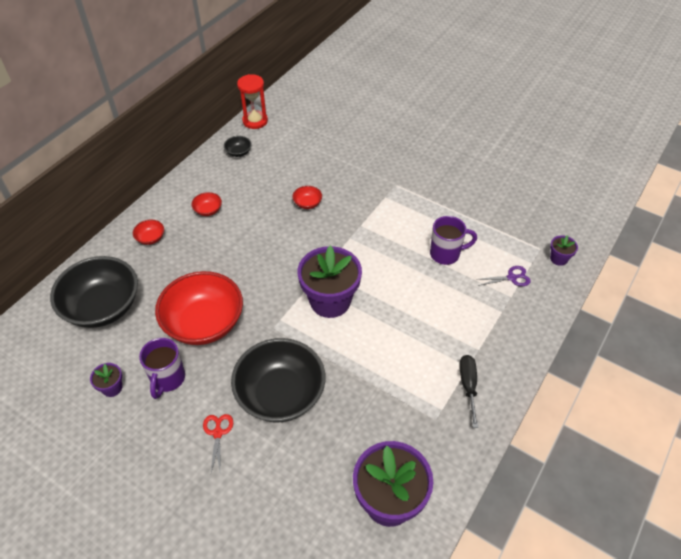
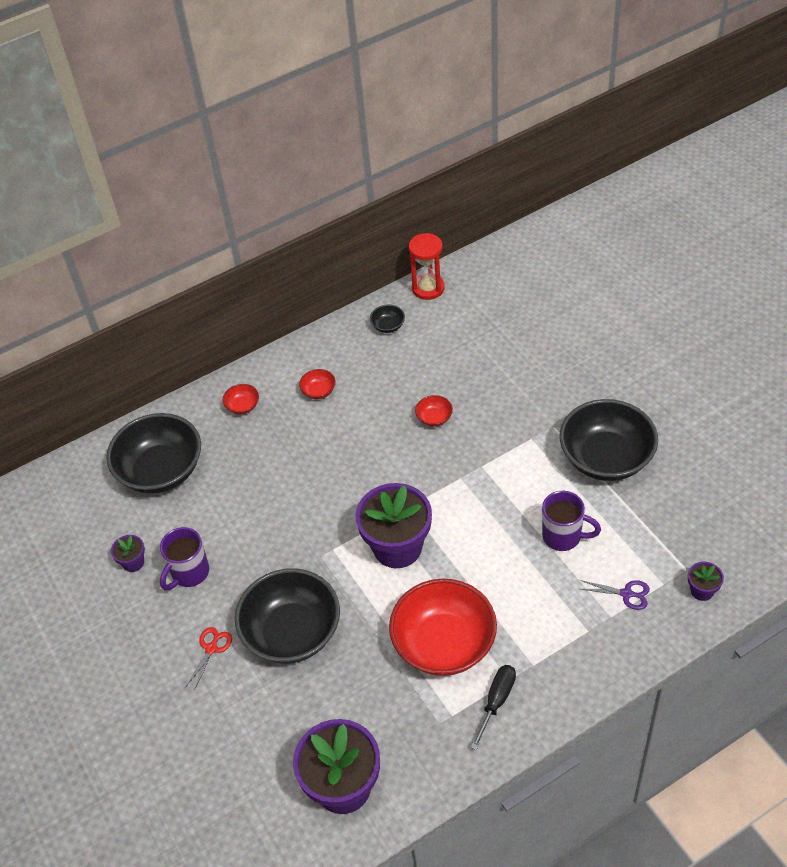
camera: 30 degrees right, 0 degrees up
(204, 323) = (252, 525): red bowl -> red bowl (444, 644)
(443, 194) = (606, 458): none -> black bowl

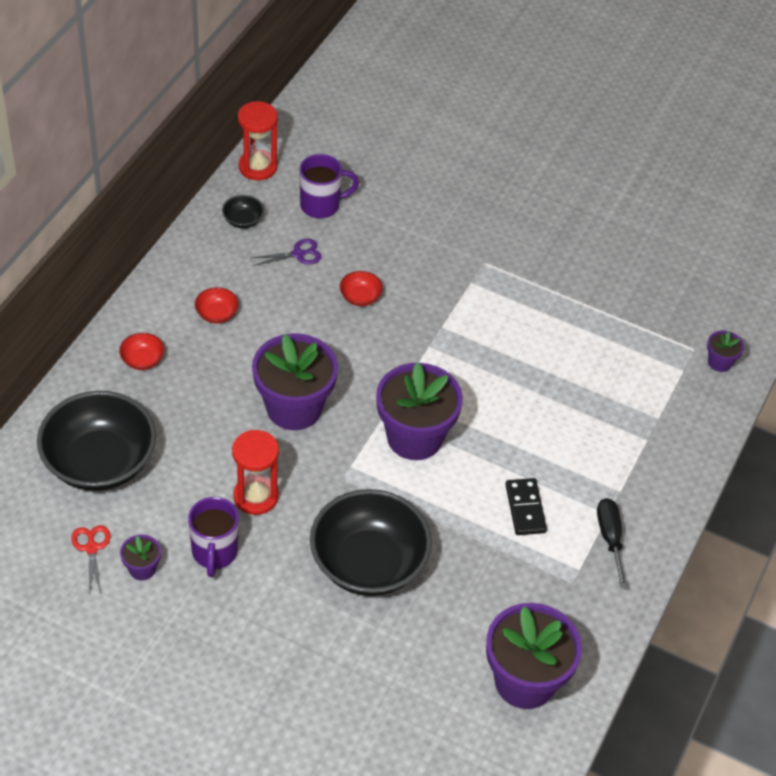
camera: 40 degrees left, 0 degrees up
(211, 648) = (296, 616): red scissors -> red scissors (91, 548)
(248, 543) = (256, 496): none -> red hourglass
(323, 486) = (294, 408): none -> purple flower pot
(444, 644) = (525, 508): red bowl -> black domino
(563, 536) = (566, 363): purple mug -> purple mug (322, 205)
(606, 458) = (554, 274): black bowl -> none
(626, 594) = (657, 392): purple scissors -> purple scissors (298, 254)

